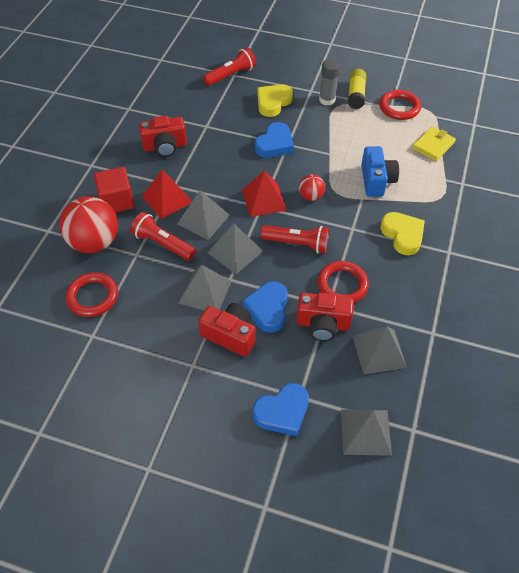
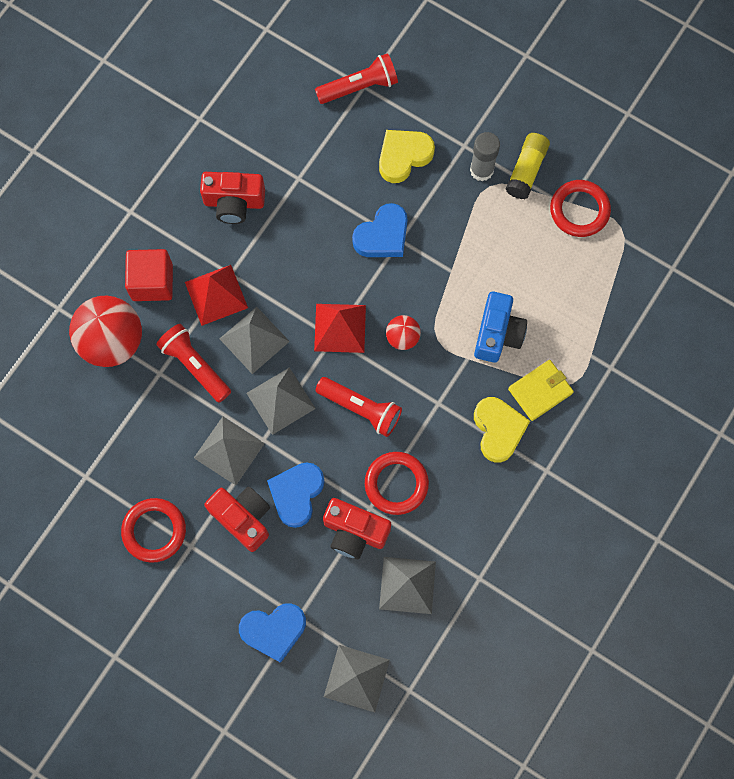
camera: 15 degrees right, 20 degrees up
(92, 297) = (95, 422): red ring -> red ring (154, 531)
(433, 145) = (598, 292): yellow wallet -> yellow wallet (540, 391)

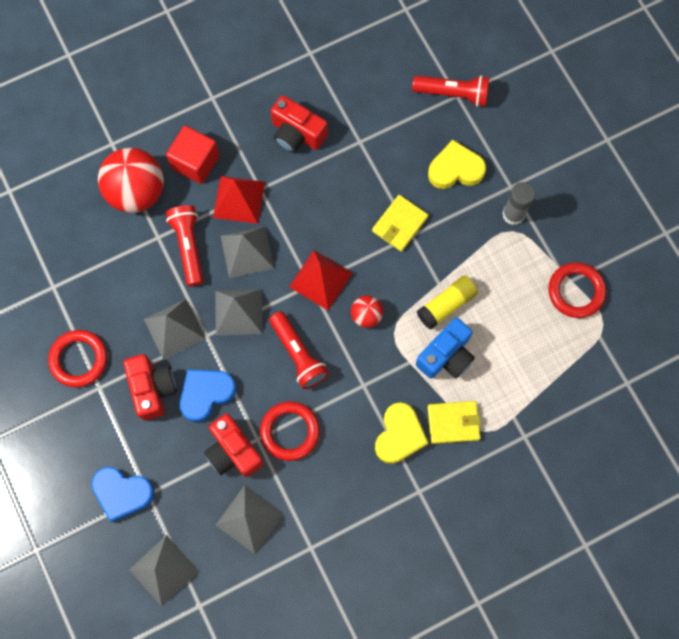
camera: 30 degrees right, 0 degrees up
(382, 236) = (400, 224): blue heart -> yellow wallet
(526, 170) = (551, 234): yellow glue stick -> yellow glue stick (446, 305)

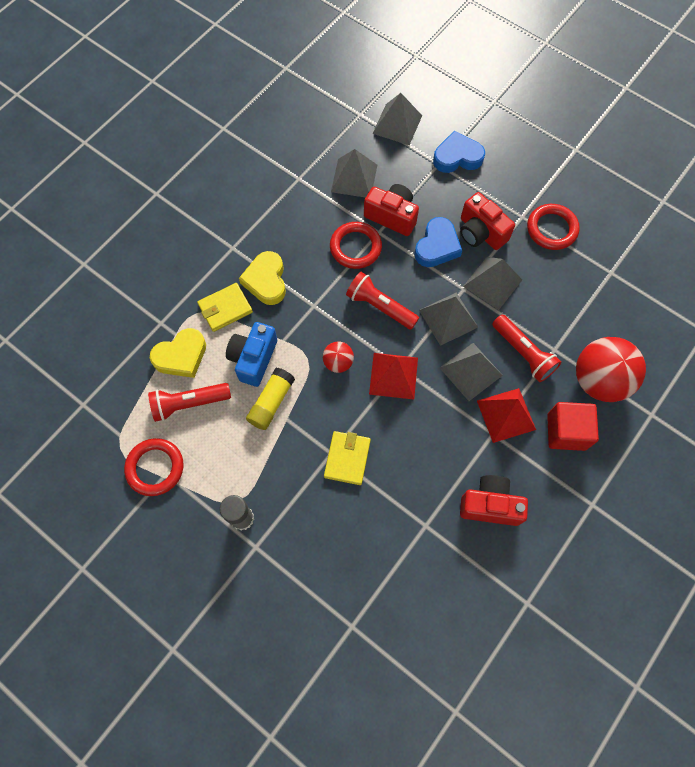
camera: 155 degrees right, 5 degrees down
(453, 94) = (356, 626): red flashlight -> red flashlight (189, 403)
(455, 169) = (318, 540): yellow heart -> yellow heart (181, 356)

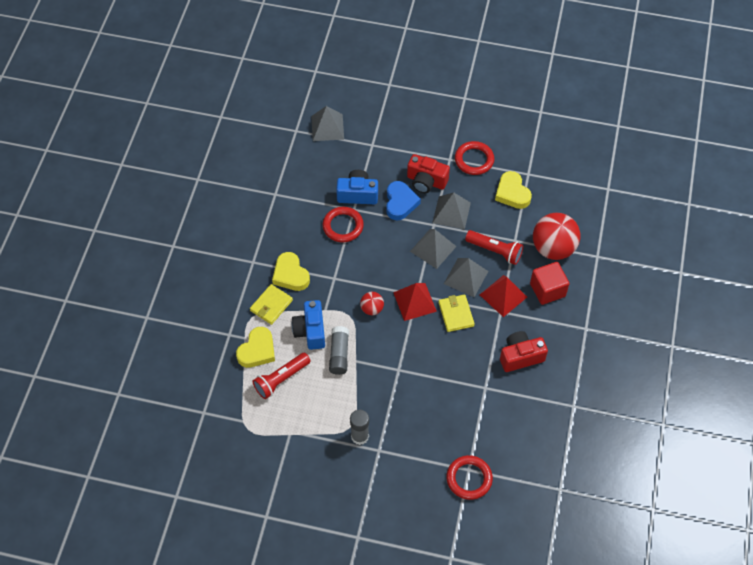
camera: 25 degrees left, 10 degrees down
(155, 468) = (281, 431): red ring -> red ring (469, 479)
(271, 402) = (339, 354): yellow glue stick -> grey glue stick
(347, 458) = (411, 368): yellow wallet -> yellow wallet (456, 314)
(354, 178) = (316, 178): grey pyramid -> none
(380, 306) = (381, 259): red flashlight -> none
(392, 216) = (357, 194): red camera -> blue camera
(457, 157) = (383, 135): blue heart -> none
(579, 289) = (512, 193): none -> yellow heart

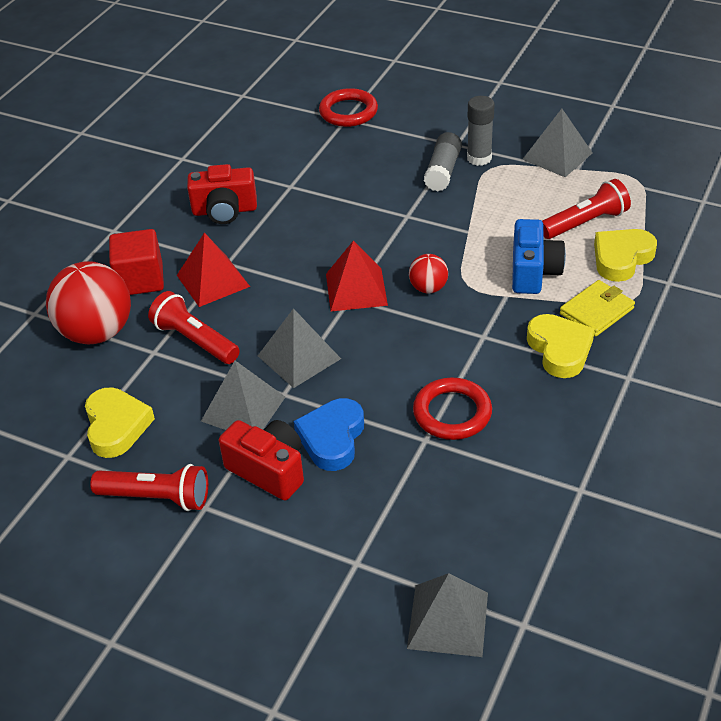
camera: 165 degrees left, 15 degrees down
(339, 354) = (492, 240): grey glue stick -> grey glue stick (443, 171)
(357, 194) = (411, 465): blue camera -> none
(456, 314) = (297, 267): yellow wallet -> none
(465, 277) = (261, 311): grey pyramid -> grey pyramid (557, 156)
(474, 160) = (157, 498): red ring -> red flashlight

